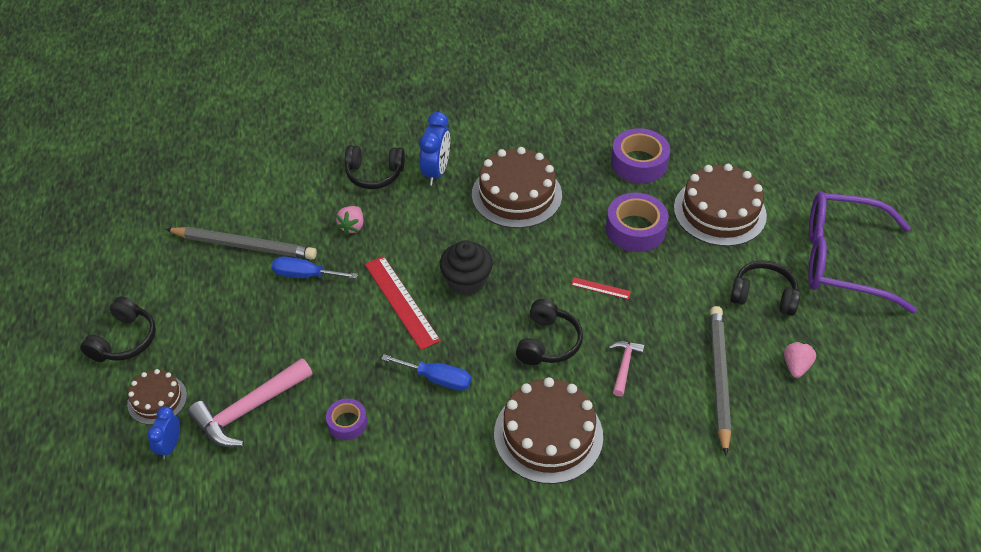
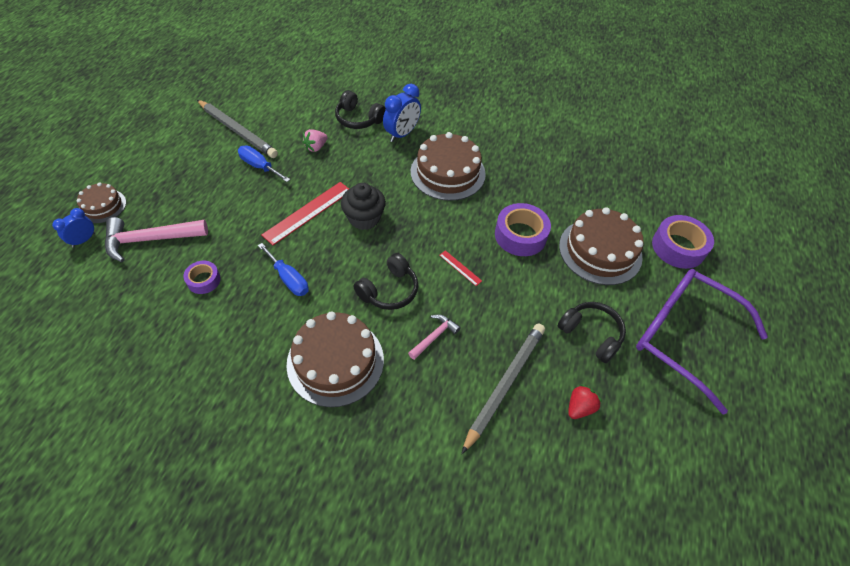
camera: 25 degrees right, 5 degrees up
(124, 340) = (117, 159): black headphones -> none
(401, 301) = (308, 212): red ruler -> red ruler turned 45 degrees clockwise
(639, 163) = (559, 187): purple tape -> purple tape (678, 247)
(796, 366) = (579, 407): pink strawberry -> red strawberry

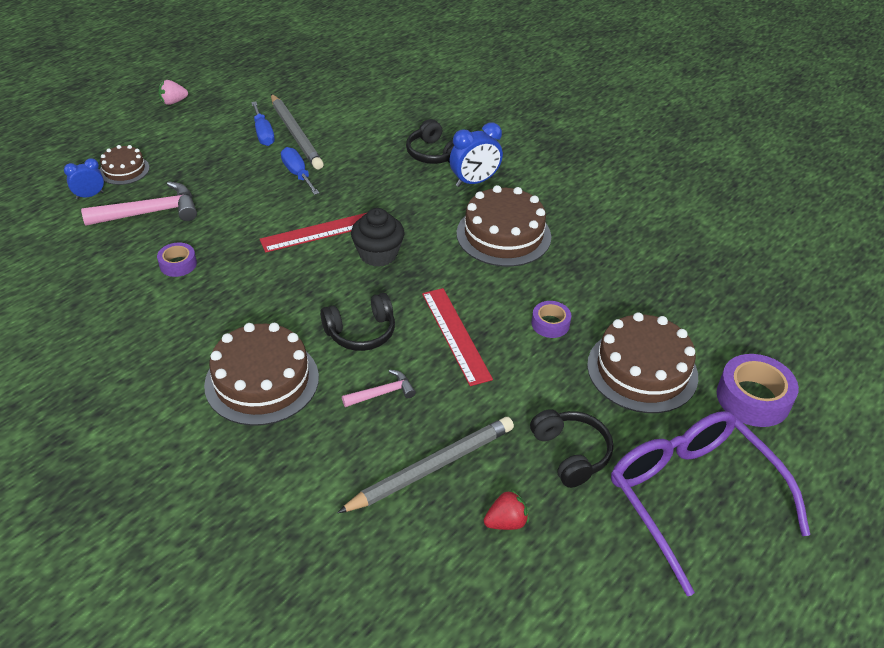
camera: 25 degrees right, 10 degrees down
(150, 240) = (150, 212): pink hammer -> pink hammer turned 150 degrees clockwise
(289, 279) = (262, 288): blue screwdriver -> blue screwdriver (263, 134)
(316, 147) = (369, 171): pink strawberry -> pink strawberry (173, 102)
(460, 268) = (455, 335): red ruler -> red ruler, size x2.09
(520, 235) = (550, 324): purple tape -> purple tape, size x0.57

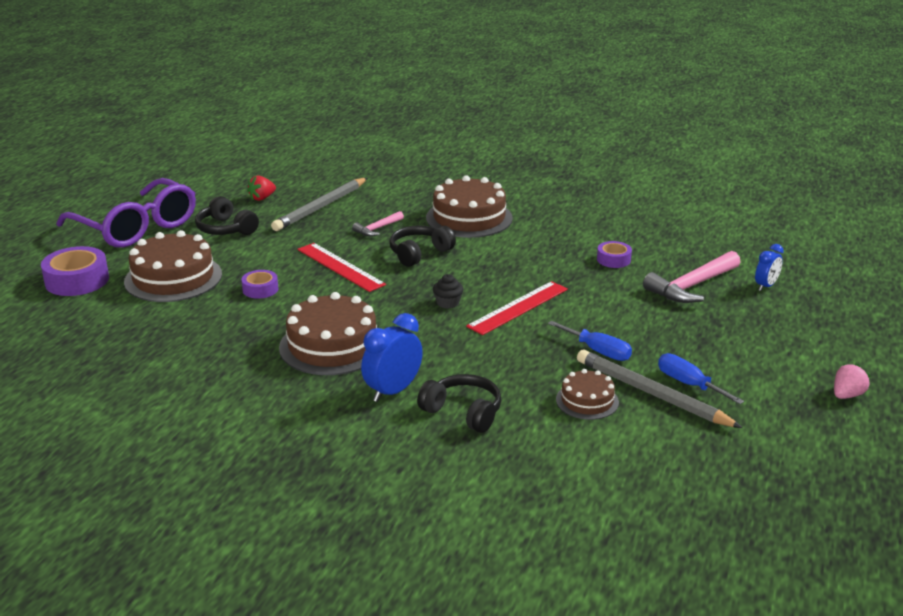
camera: 160 degrees right, 15 degrees down
(124, 170) = (773, 313): brown cake -> brown cake (587, 401)
(378, 254) = (448, 303): black cupcake -> black cupcake, size x0.57

